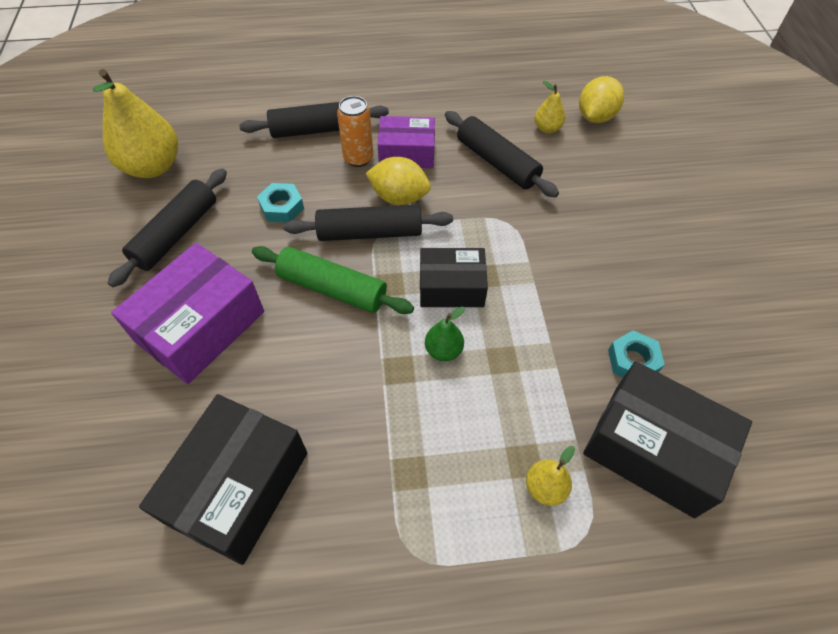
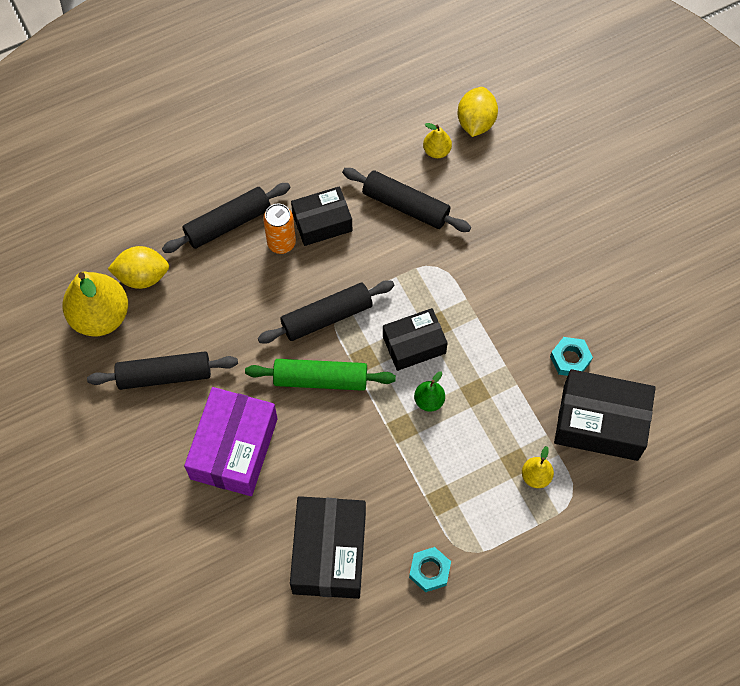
camera: 20 degrees left, 10 degrees up
(176, 234) = (165, 375): black rolling pin -> black rolling pin turned 75 degrees clockwise
(282, 207) = (240, 318): turquoise nut -> turquoise nut (429, 571)
(399, 197) = (336, 272): yellow lemon -> yellow lemon (142, 276)
(407, 153) = (322, 222): purple box -> black box

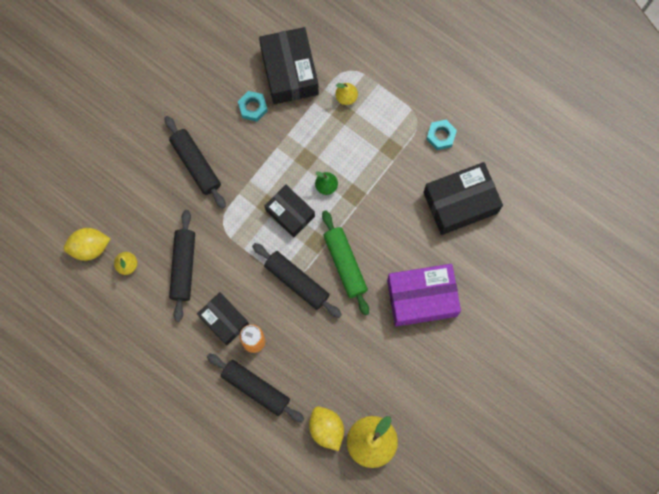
camera: 115 degrees left, 10 degrees up
(165, 375) = (393, 372): black rolling pin -> black rolling pin (196, 164)

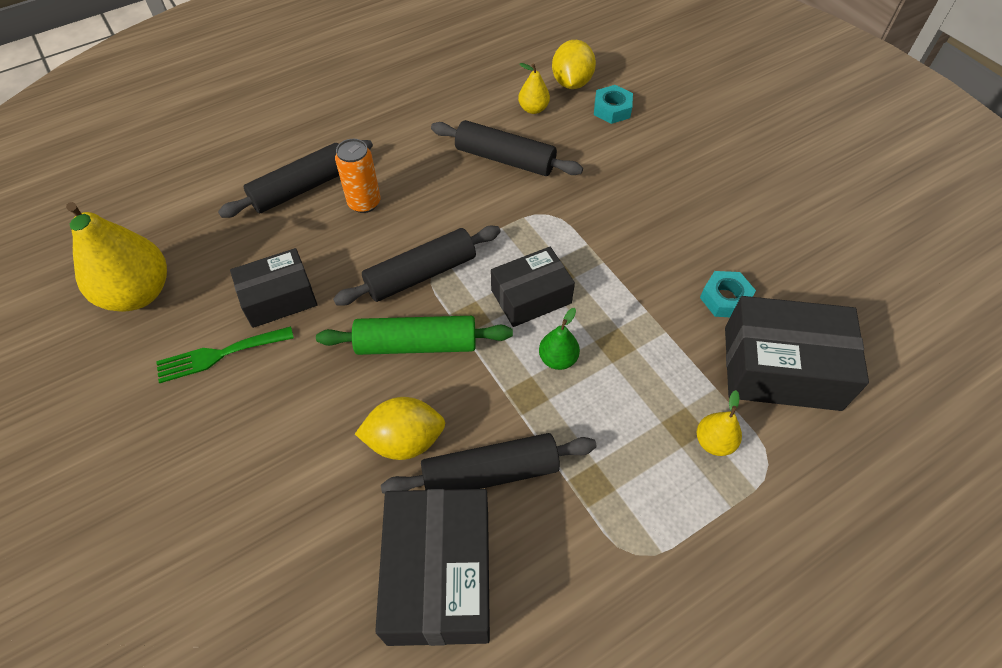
camera: 110 degrees right, 20 degrees down
(196, 164) = (650, 208): black rolling pin -> black rolling pin (490, 473)
(224, 320) = (411, 180): black box -> black box (279, 298)
(326, 429) = (195, 247): yellow lemon -> yellow lemon (405, 440)
(392, 369) = (219, 355): none -> green fork
(422, 298) = (302, 439): purple box -> none
(441, 136) = (589, 589): turquoise nut -> turquoise nut (612, 109)

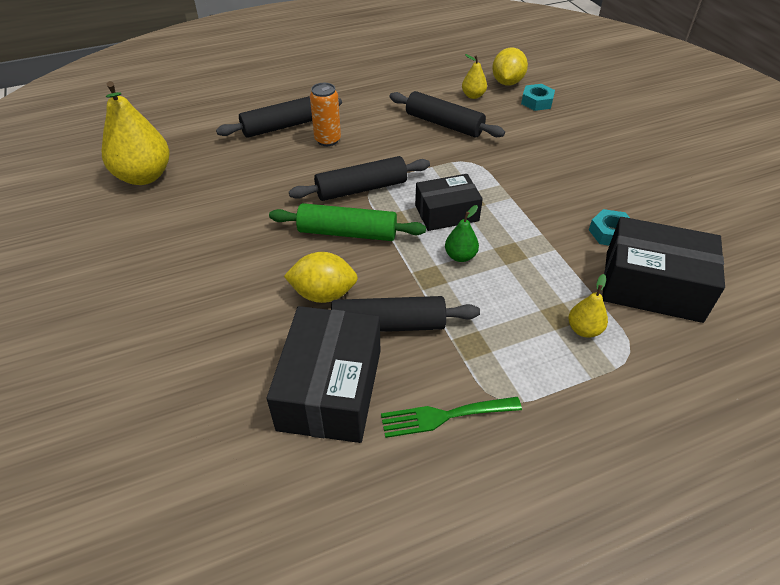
camera: 10 degrees right, 10 degrees down
(219, 355) = (193, 221): green fork -> green fork (444, 416)
(279, 298) = (248, 191): black box -> none

